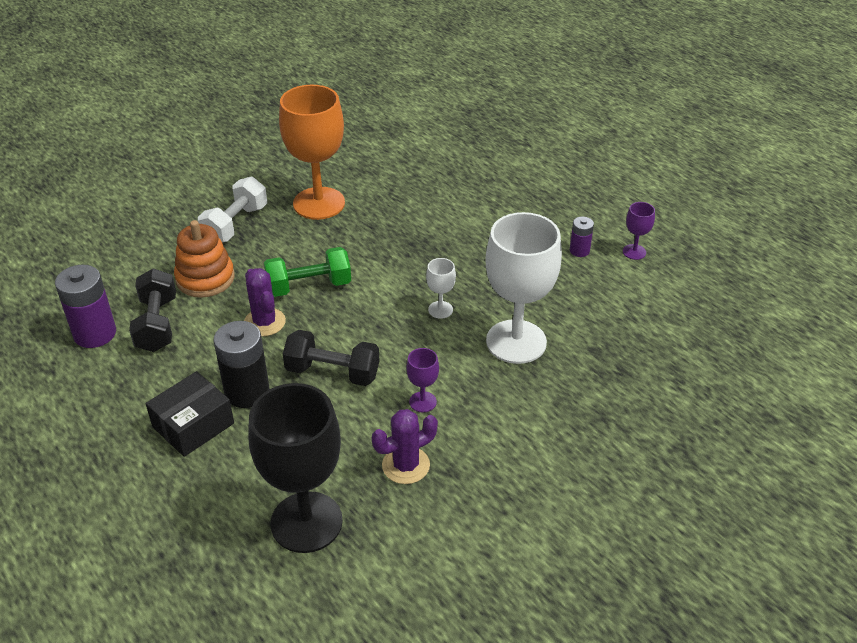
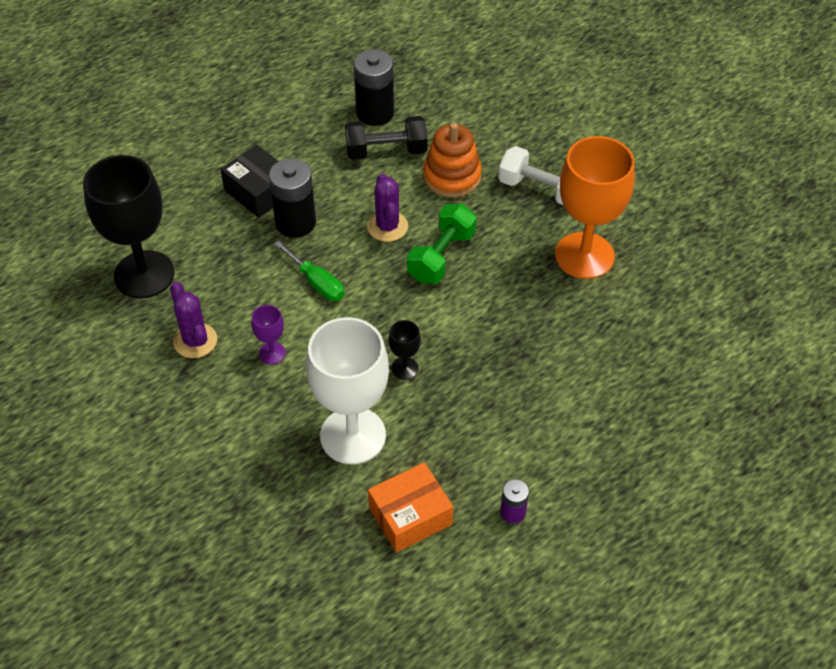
camera: 90 degrees right, 10 degrees up
(95, 333) = (375, 113): purple battery -> black battery
(264, 322) = (387, 226): purple cactus -> purple cactus turned 75 degrees counterclockwise
(309, 286) = (441, 256): green dumbbell -> green dumbbell turned 45 degrees clockwise
(332, 372) = (316, 282): black dumbbell -> green screwdriver
(440, 310) = (405, 368): white goblet -> black goblet
(592, 306) = (410, 516): none -> orange box
(634, 252) = (513, 575): purple goblet -> none

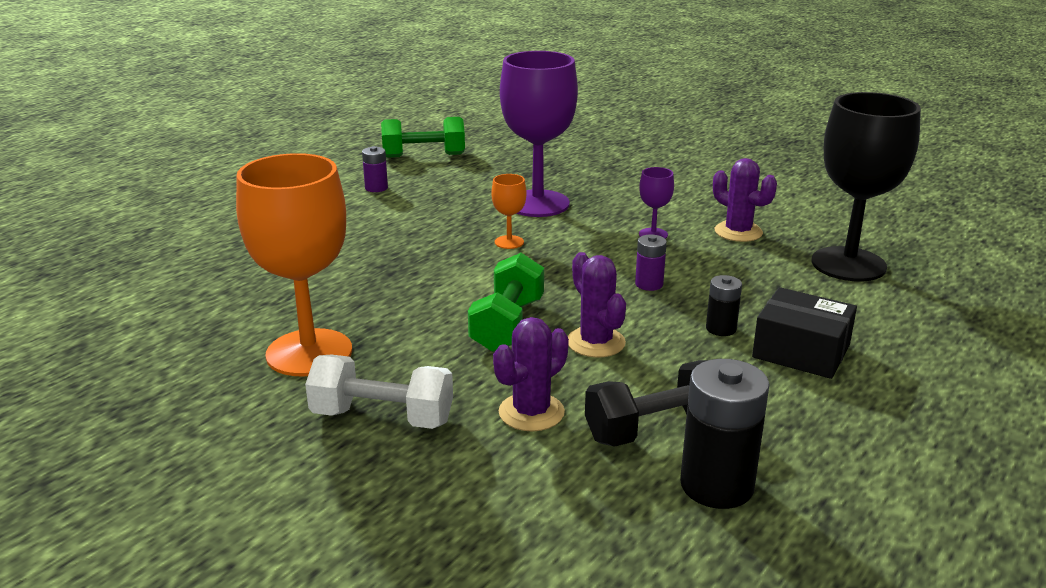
camera: 165 degrees right, 25 degrees down
(295, 223) = (721, 328): black battery -> black battery, size x0.53
(316, 282) = (649, 284): green screwdriver -> purple battery
(353, 435) = (537, 204): white goblet -> purple goblet
(405, 368) = (509, 242): black goblet -> orange goblet
(410, 516) = (465, 178): orange box -> none
(444, 594) = (424, 156): none -> green dumbbell
(452, 176) = (531, 412): orange stacking toy -> purple cactus

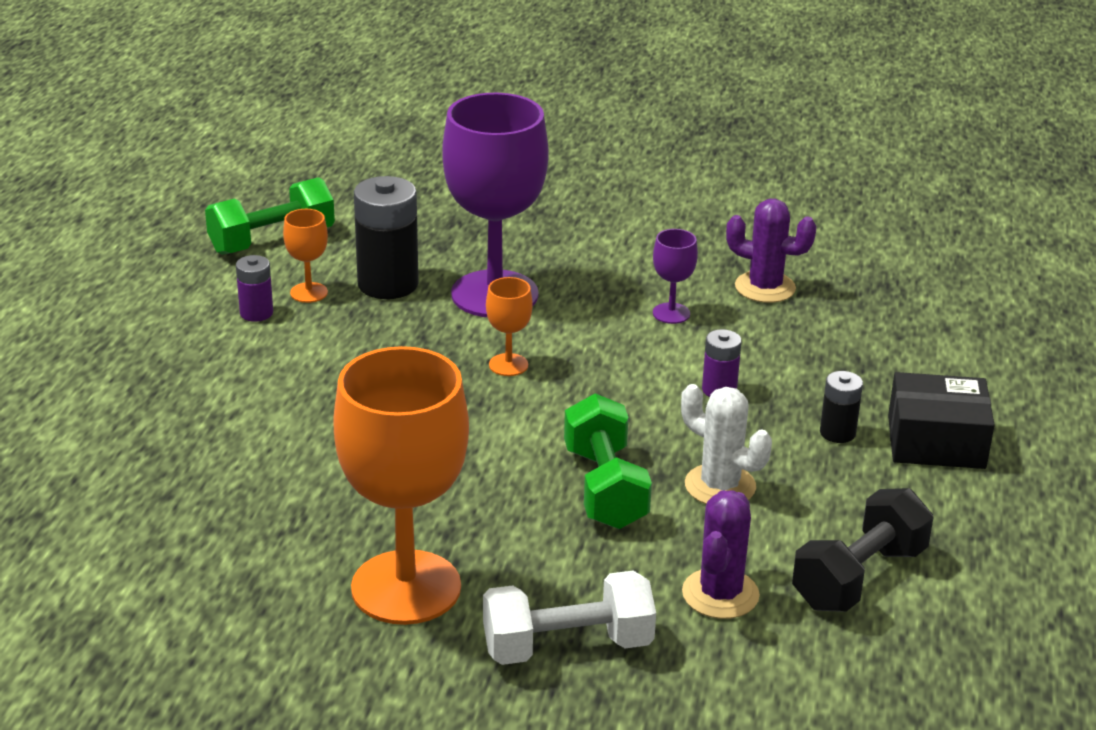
camera: 25 degrees left, 5 degrees up
(419, 183) = (309, 293): none -> orange goblet
(596, 342) = (720, 486): purple cactus -> white cactus
(717, 485) = (958, 624): black battery -> black battery (388, 284)
(848, 264) = (912, 309): black goblet -> none

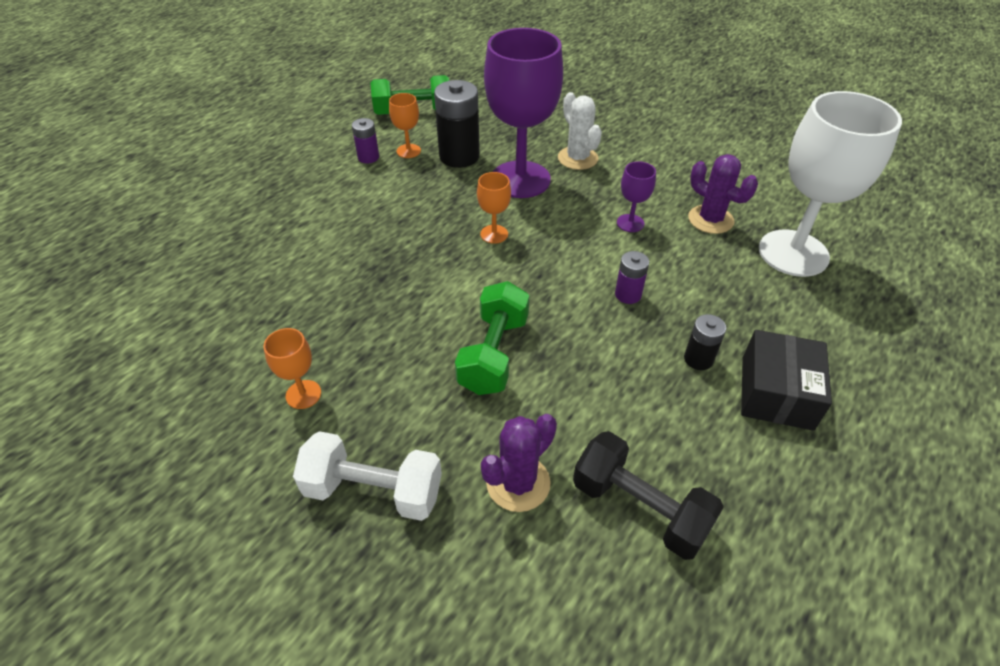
camera: 25 degrees right, 15 degrees up
(406, 587) = (303, 394): orange goblet -> orange goblet, size x0.43
(720, 486) = (579, 379): white cactus -> white cactus (577, 158)
(859, 577) = (639, 508): black dumbbell -> black dumbbell turned 60 degrees clockwise
(879, 302) = (793, 253): none -> white goblet
(936, 442) = (776, 392): black box -> black box turned 75 degrees clockwise

